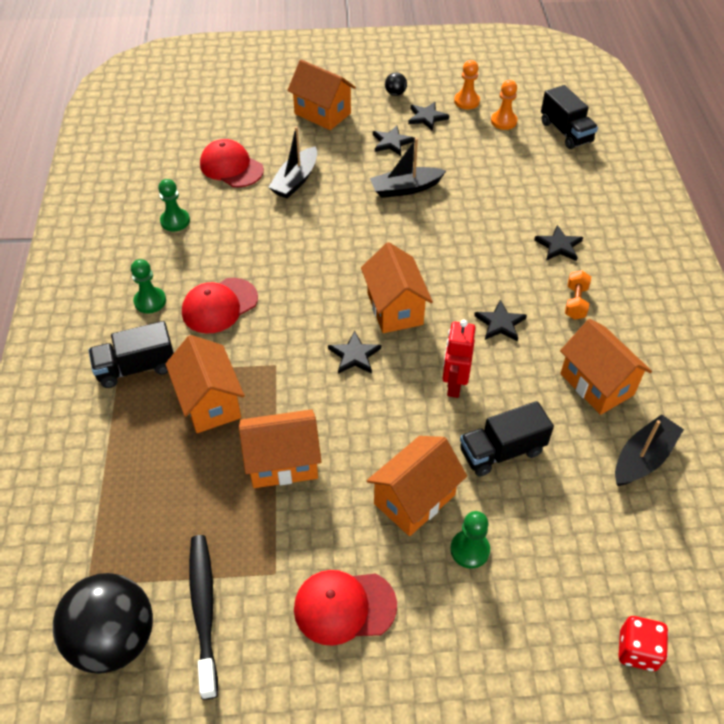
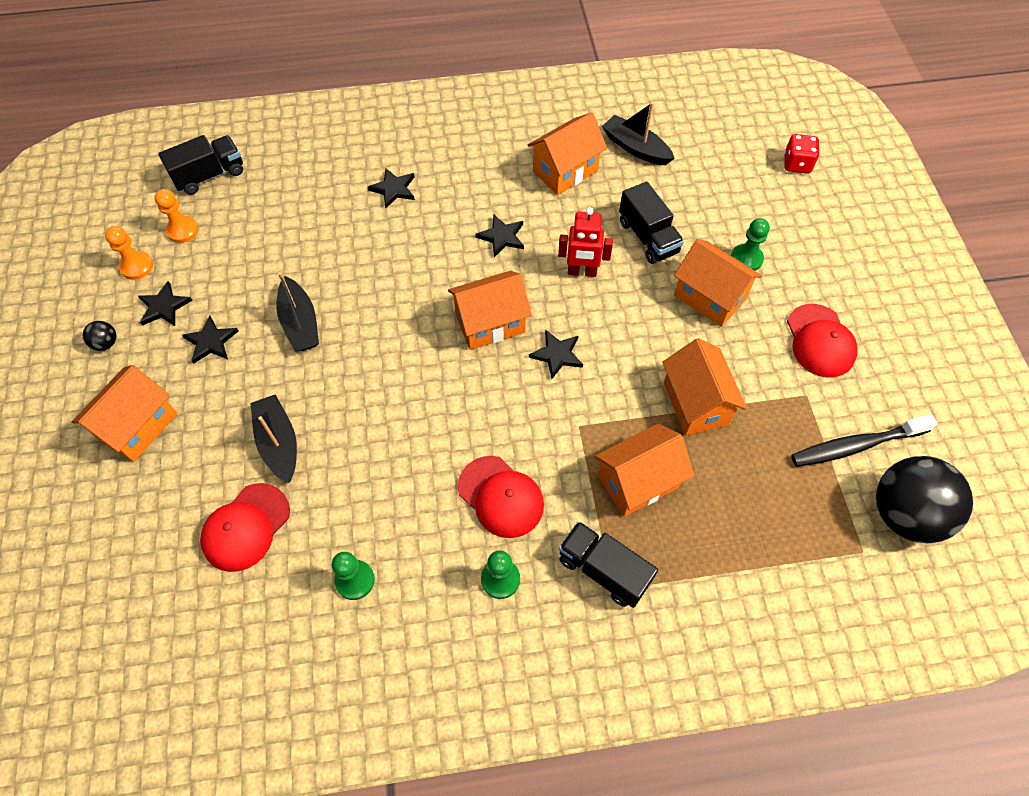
camera: 95 degrees left, 10 degrees up
(136, 368) = (603, 570): black truck -> black truck turned 150 degrees clockwise
(295, 180) = (279, 443): black boat -> black boat turned 135 degrees counterclockwise
(575, 302) = (470, 180): orange dumbbell -> none

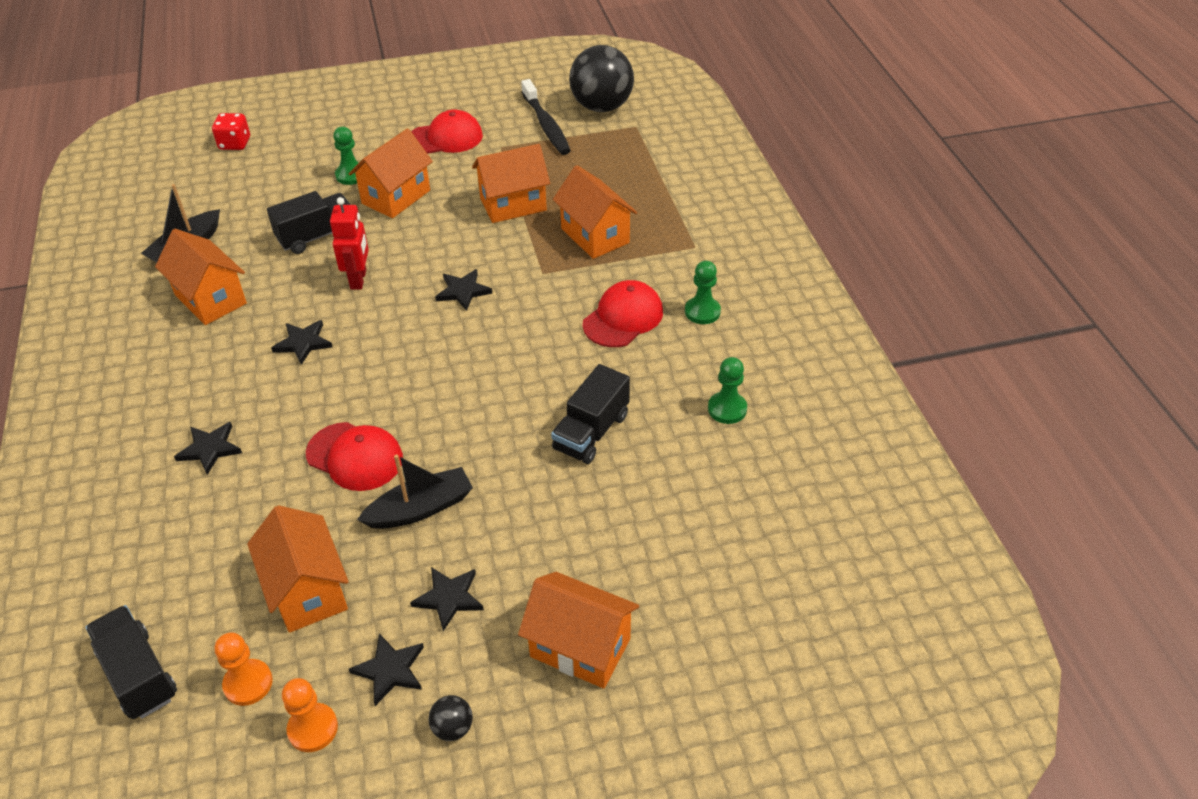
camera: 95 degrees left, 15 degrees down
(246, 527) = (691, 506): red cap -> red cap (355, 456)
(279, 443) = (587, 497): black boat -> none
(490, 323) = (424, 342): orange house -> orange house (307, 590)
(603, 570) = (680, 252): black truck -> black truck (591, 432)

